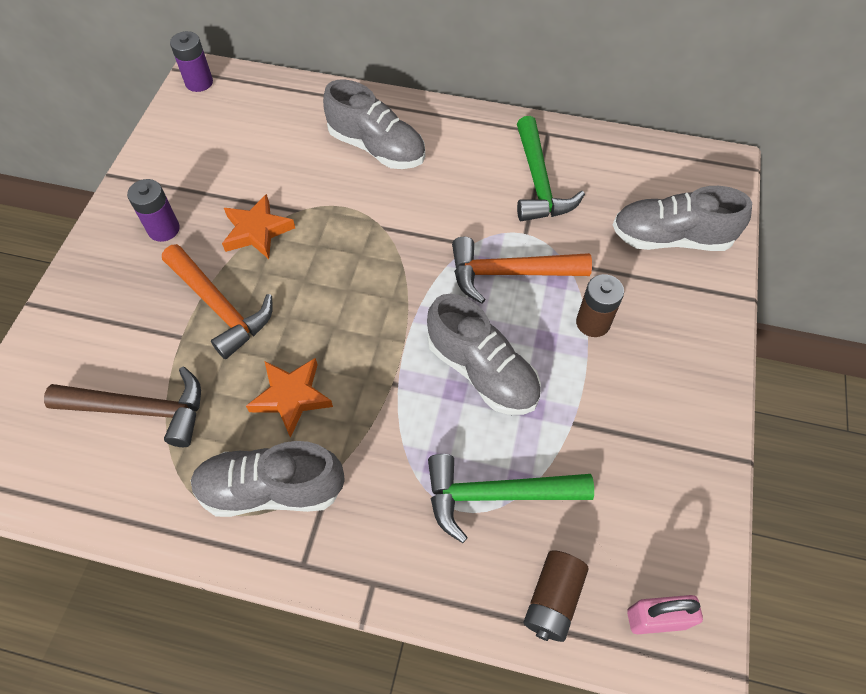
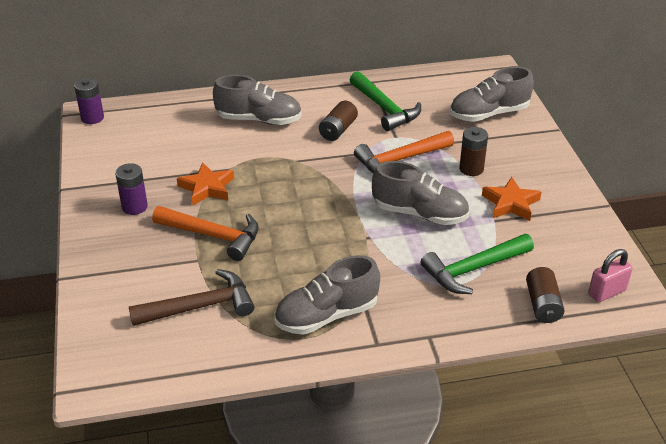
camera: 25 degrees left, 20 degrees down
(291, 397) = (303, 266): orange star -> orange star (511, 203)
(460, 196) = (338, 130): none -> brown battery

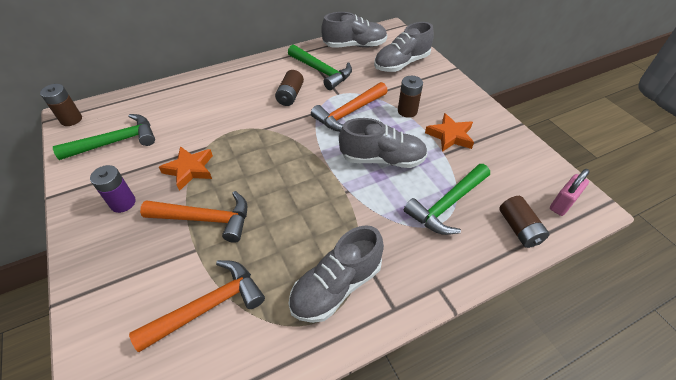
camera: 15 degrees left, 10 degrees up
(92, 118) = (71, 119): purple battery -> brown battery
(136, 148) = (116, 142): none -> green hammer
(200, 306) = (209, 306): brown hammer -> orange hammer
(259, 120) = (222, 97): grey shoe -> grey shoe (354, 46)

